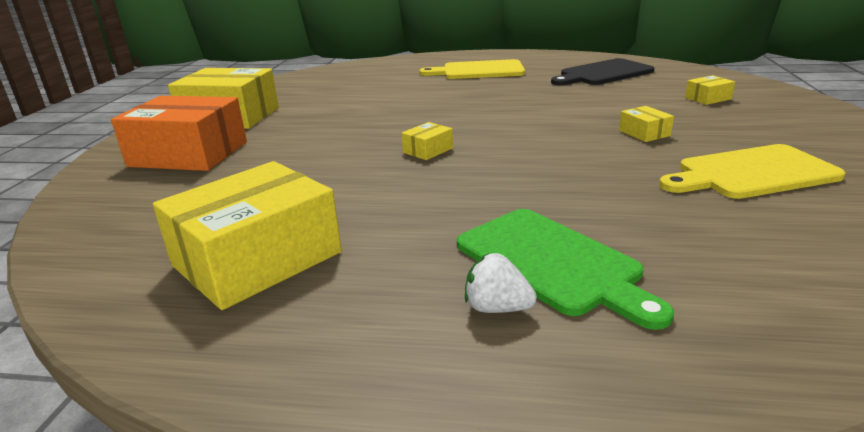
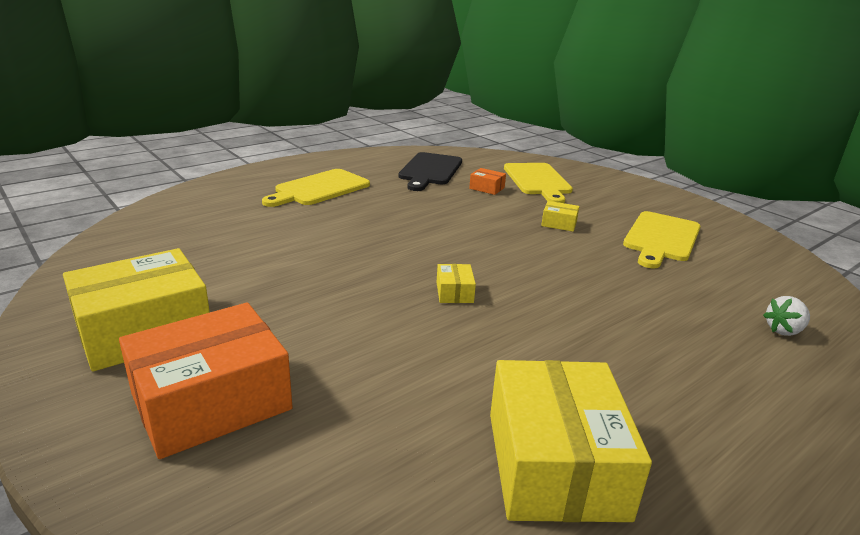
camera: 50 degrees left, 0 degrees up
(497, 308) = (743, 398): white strawberry -> white strawberry (784, 330)
(552, 262) = (703, 350): green cutting board -> none
(631, 94) = (487, 188): none -> orange box
(708, 98) = (538, 181): yellow box -> yellow cutting board

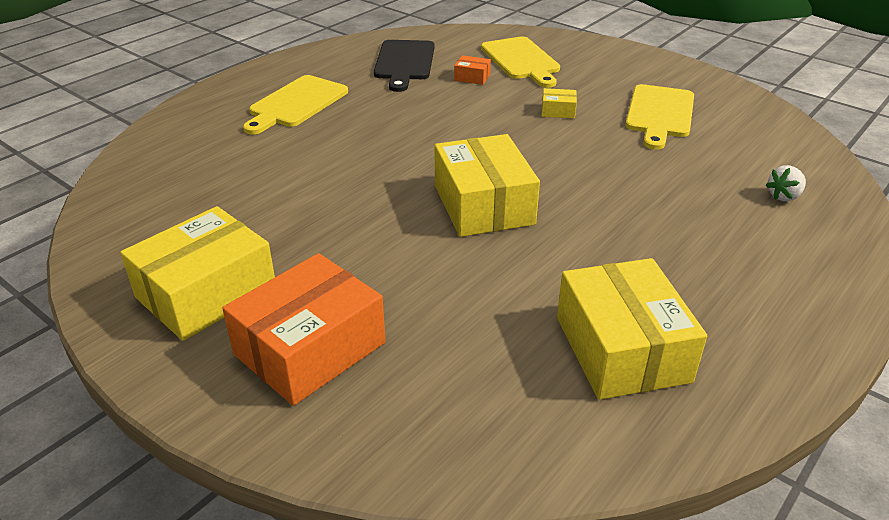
camera: 10 degrees left, 10 degrees up
(454, 292) = (483, 205): yellow box -> yellow box, size x2.36

